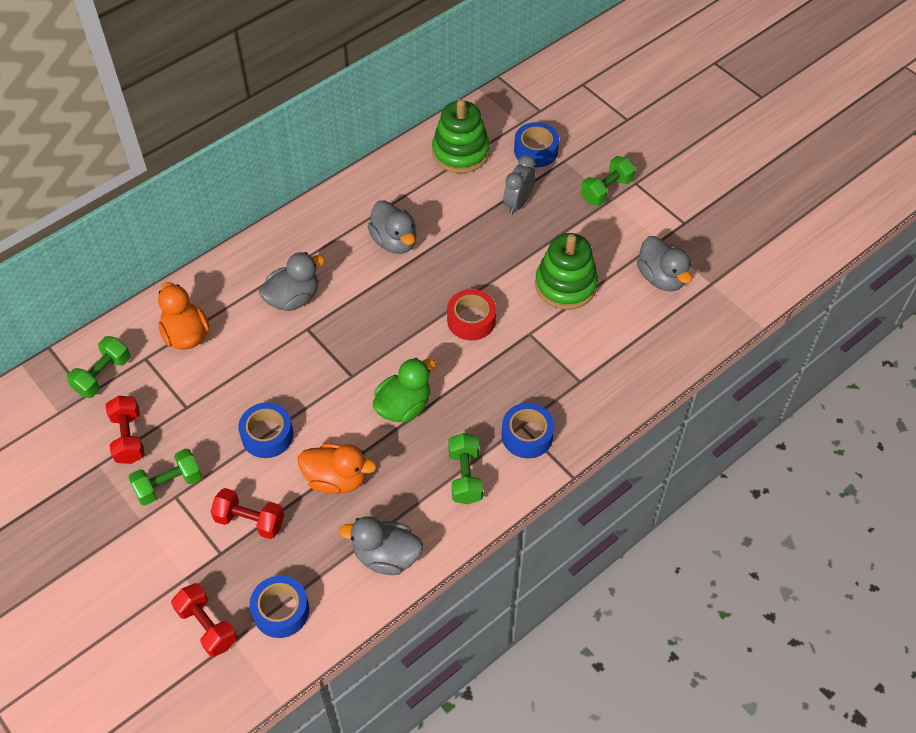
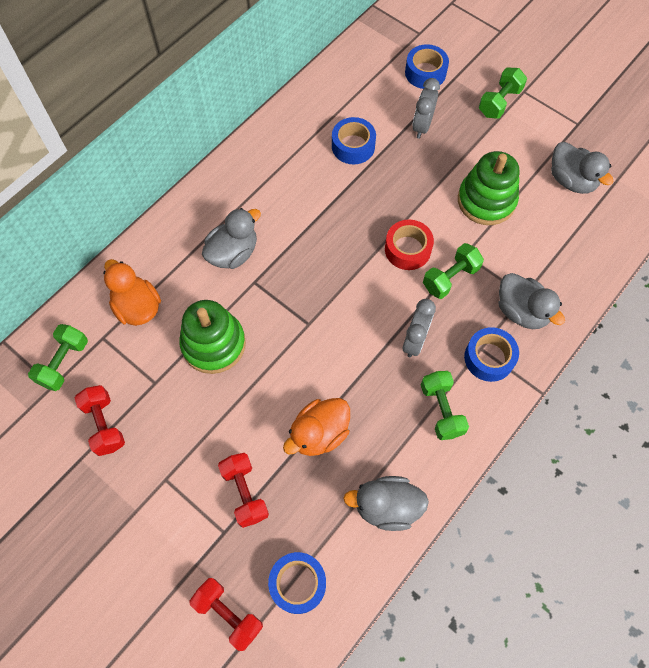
camera: 10 degrees left, 10 degrees up
(168, 484) = (155, 468): green dumbbell -> green dumbbell (450, 278)
(250, 521) = (245, 493): red dumbbell -> red dumbbell turned 60 degrees clockwise
(267, 435) = (241, 399): blue tape -> blue tape (353, 146)
(336, 479) = (319, 434): orange duck -> orange duck turned 135 degrees clockwise
(394, 241) = (316, 181): grey duck -> grey duck (521, 311)
(404, 406) = (365, 347): green duck -> none
(455, 408) = (415, 341): none -> grey clock
(460, 152) = (356, 84): green stacking toy -> green stacking toy (213, 344)

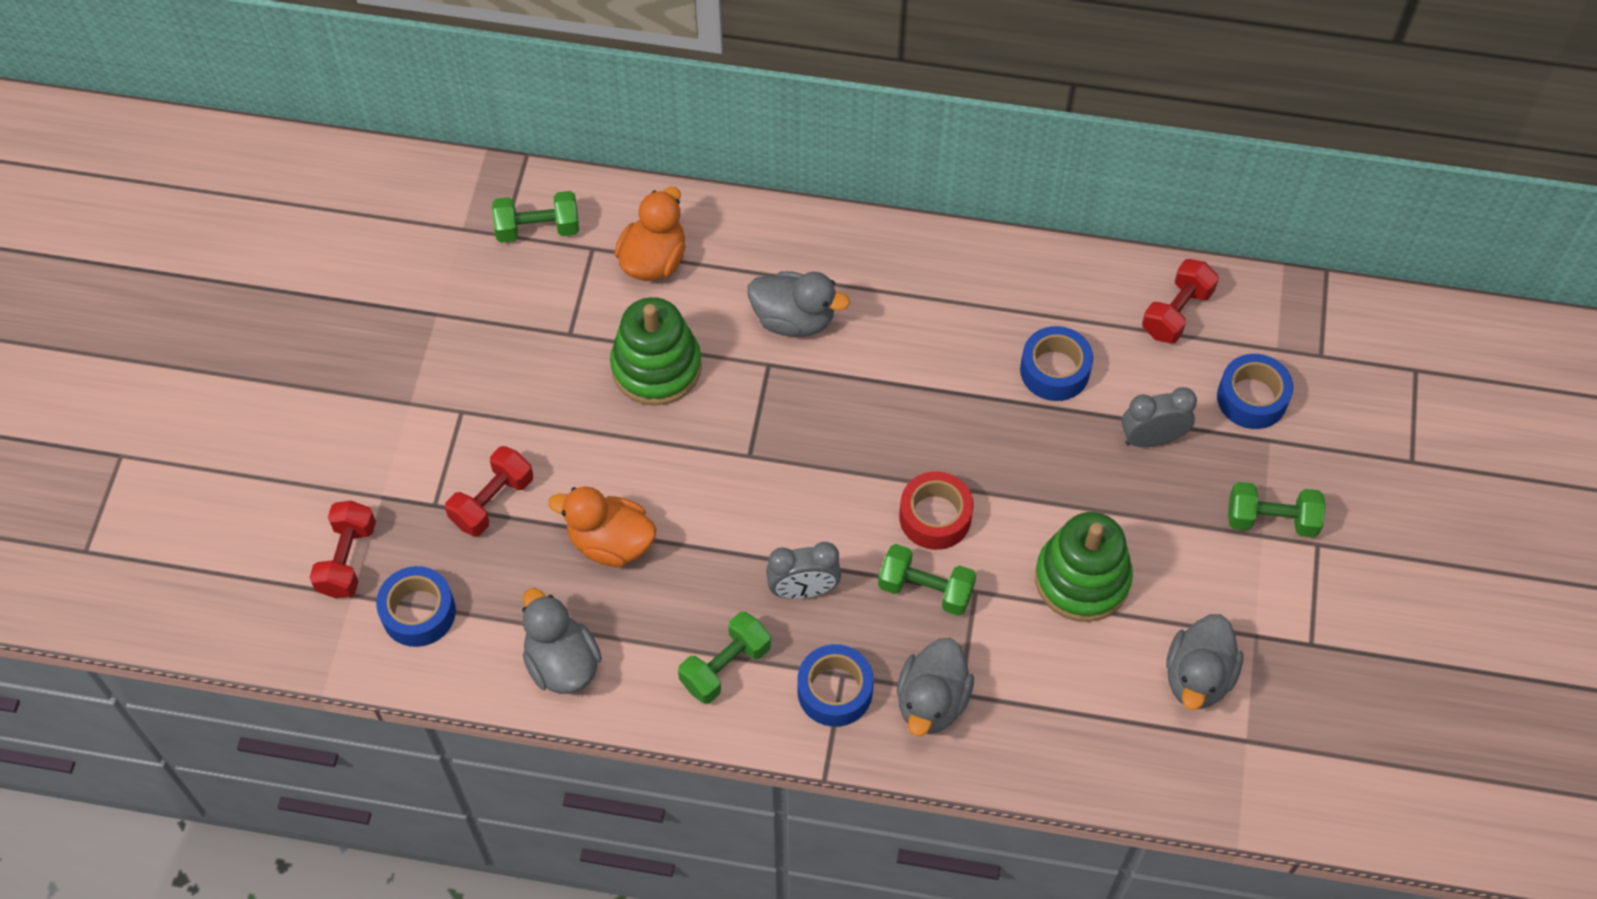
camera: 60 degrees right, 5 degrees down
(104, 425) = (489, 313): red dumbbell -> red dumbbell (1176, 312)

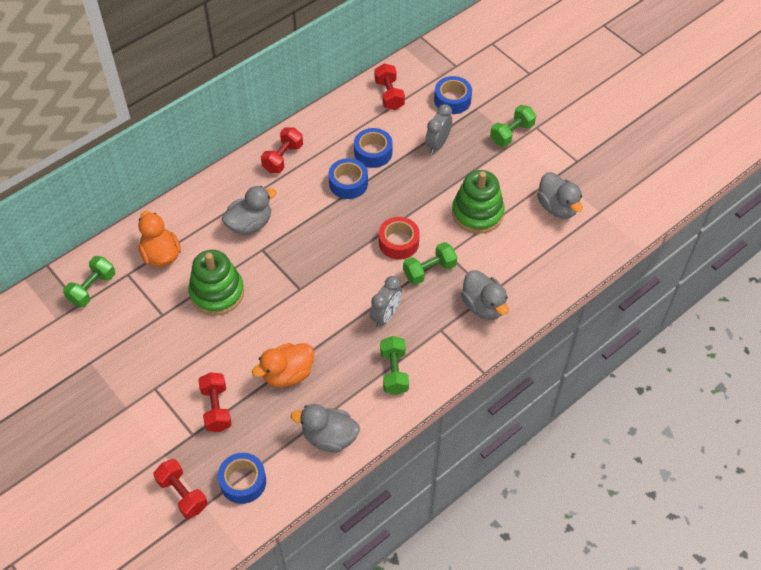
camera: 50 degrees left, 5 degrees down
(835, 691) = (445, 338): blue tape -> blue tape (348, 183)
(936, 272) = (283, 158): none -> red dumbbell

